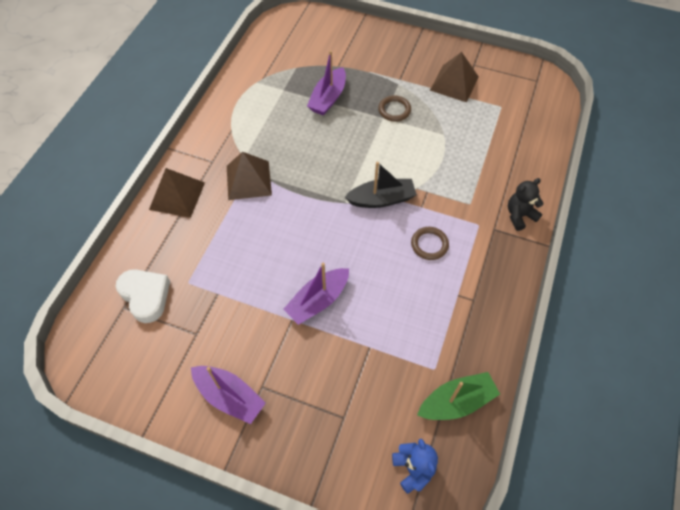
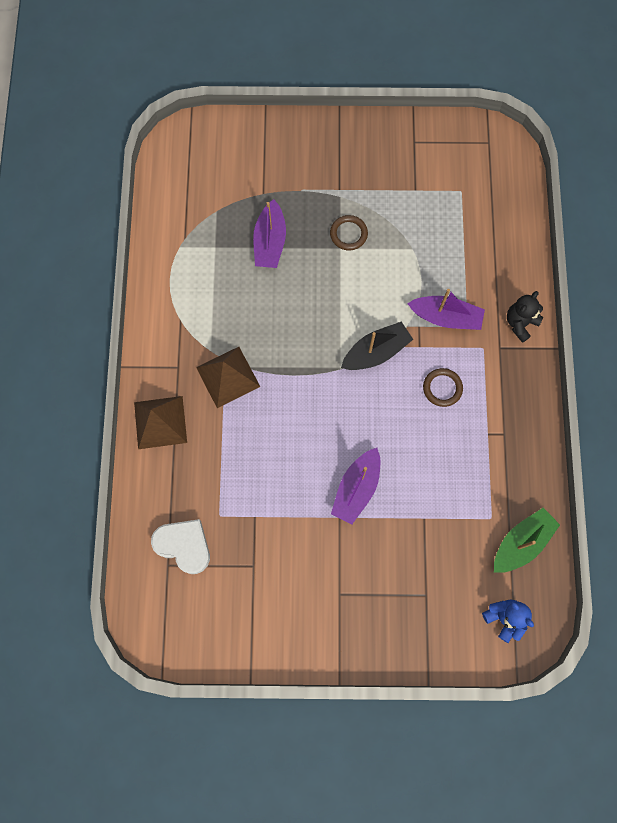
camera: 20 degrees left, 15 degrees up
(229, 396) = (314, 615): purple boat -> purple boat (445, 317)
(454, 83) = (401, 175): brown pyramid -> none

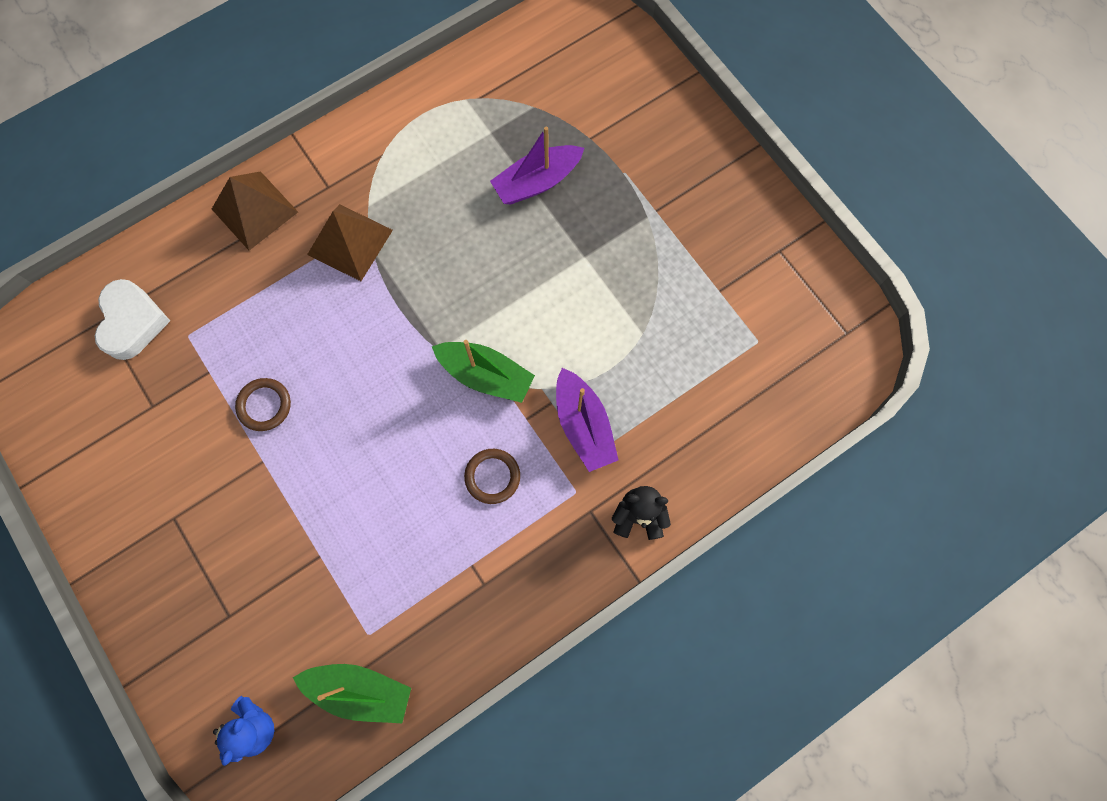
camera: 55 degrees right, 0 degrees up
(348, 234) = (608, 255): brown ring -> brown ring (264, 405)
(356, 488) = (308, 458): purple boat -> none
(376, 352) = (485, 375): black boat -> green boat

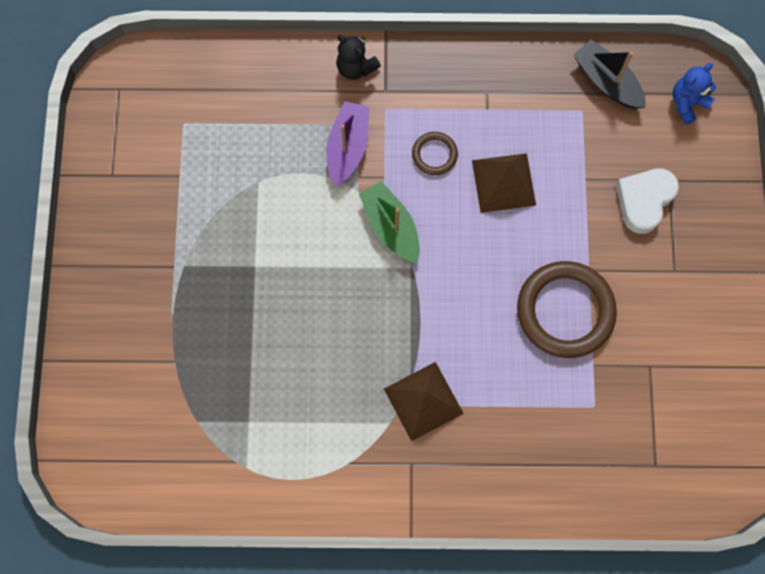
camera: 145 degrees left, 0 degrees up
(133, 322) = (632, 447): white heart -> white heart (644, 201)
(254, 210) = (483, 483): brown pyramid -> brown pyramid (504, 182)
(264, 405) = (565, 311): brown ring -> brown ring, size x2.07
(360, 690) = (607, 82): green boat -> black boat
(537, 182) = (244, 352): purple boat -> none

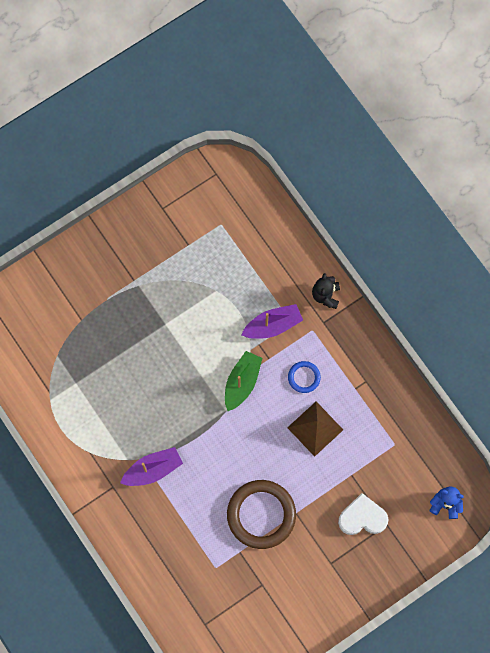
camera: 55 degrees right, 0 degrees up
(423, 401) = (153, 470): brown pyramid -> purple boat
(434, 154) = (304, 377): brown ring -> blue ring
(607, 82) = (424, 447): black boat -> none

